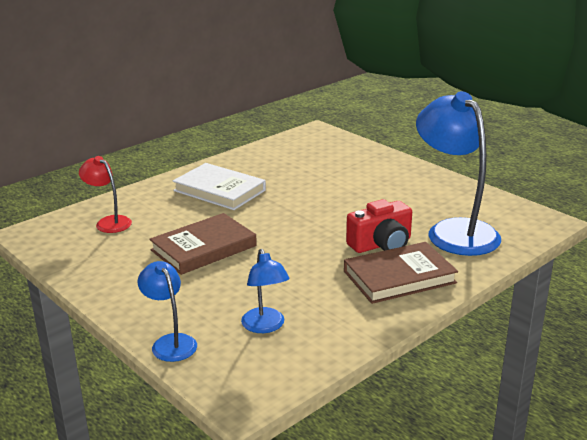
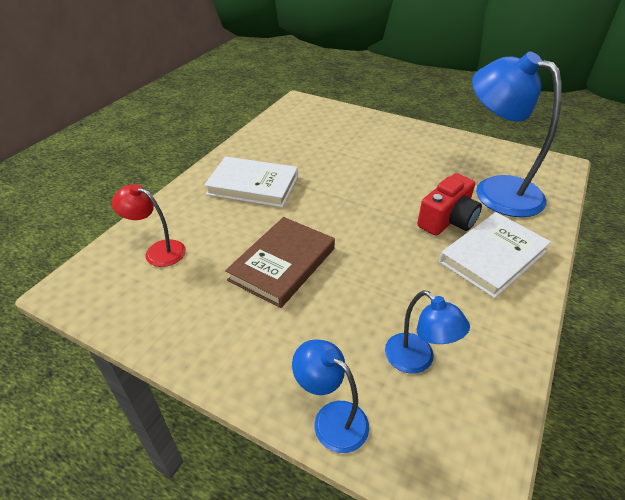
camera: 20 degrees left, 15 degrees up
(399, 277) = (492, 256): brown book -> white book

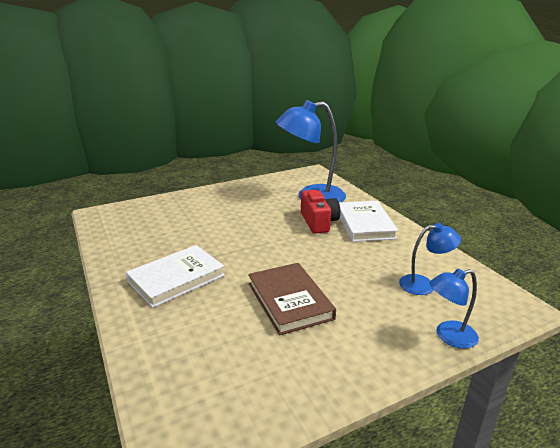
camera: 55 degrees left, 15 degrees down
(158, 251) = (195, 364): red lamp -> none

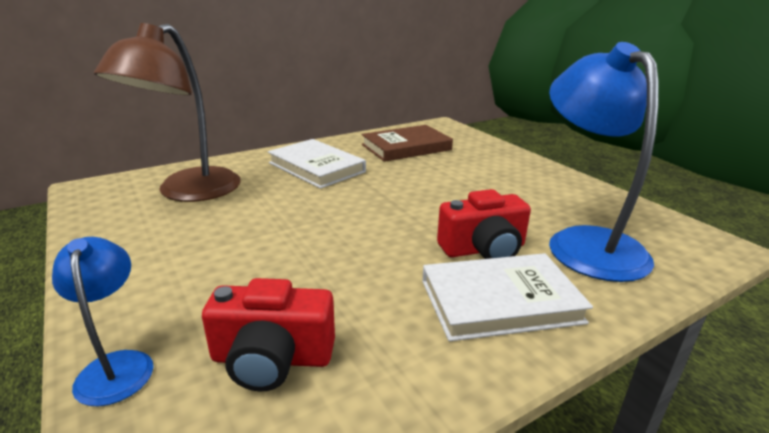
camera: 85 degrees right, 0 degrees up
(213, 353) = (189, 192): none -> brown lamp
(290, 301) = (260, 227): brown book -> brown book (406, 147)
(424, 284) = (272, 358): blue lamp -> red camera

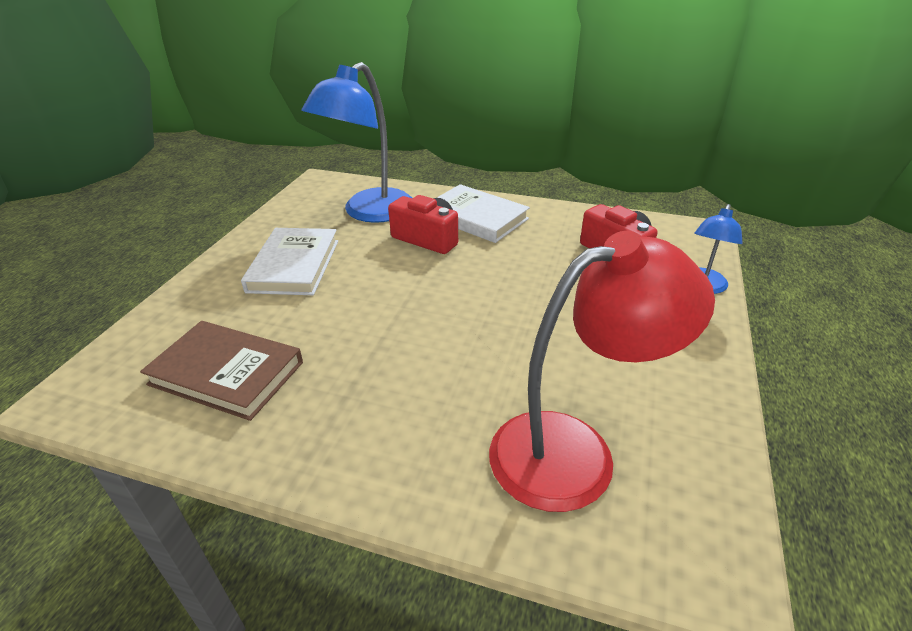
camera: 130 degrees left, 10 degrees up
(189, 192) = (575, 451): brown lamp -> red lamp
(316, 167) = (381, 403): white book -> white book (294, 265)

